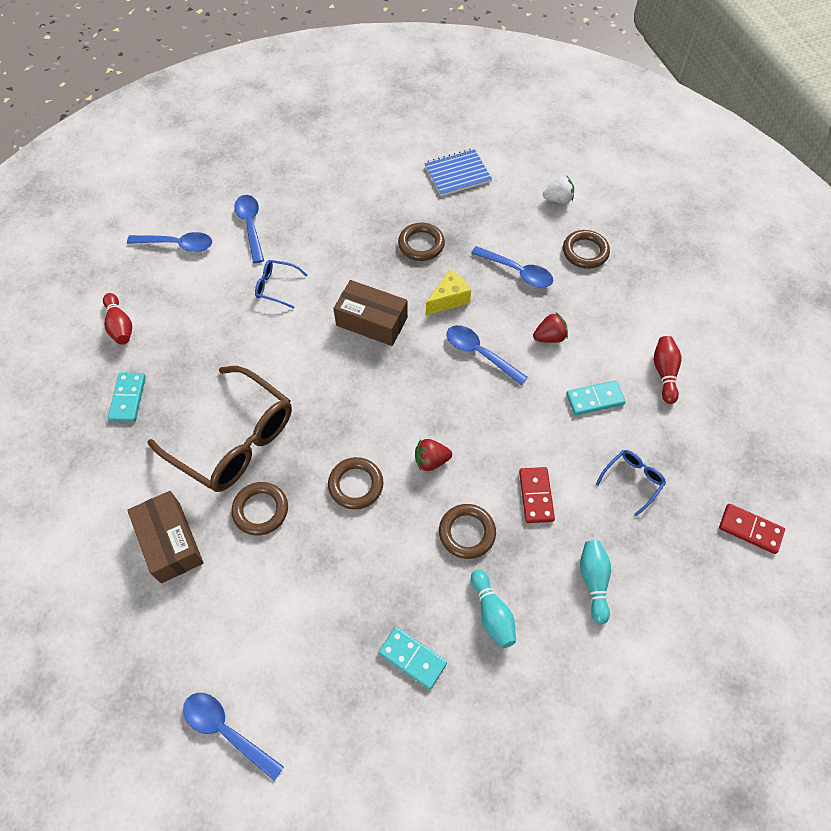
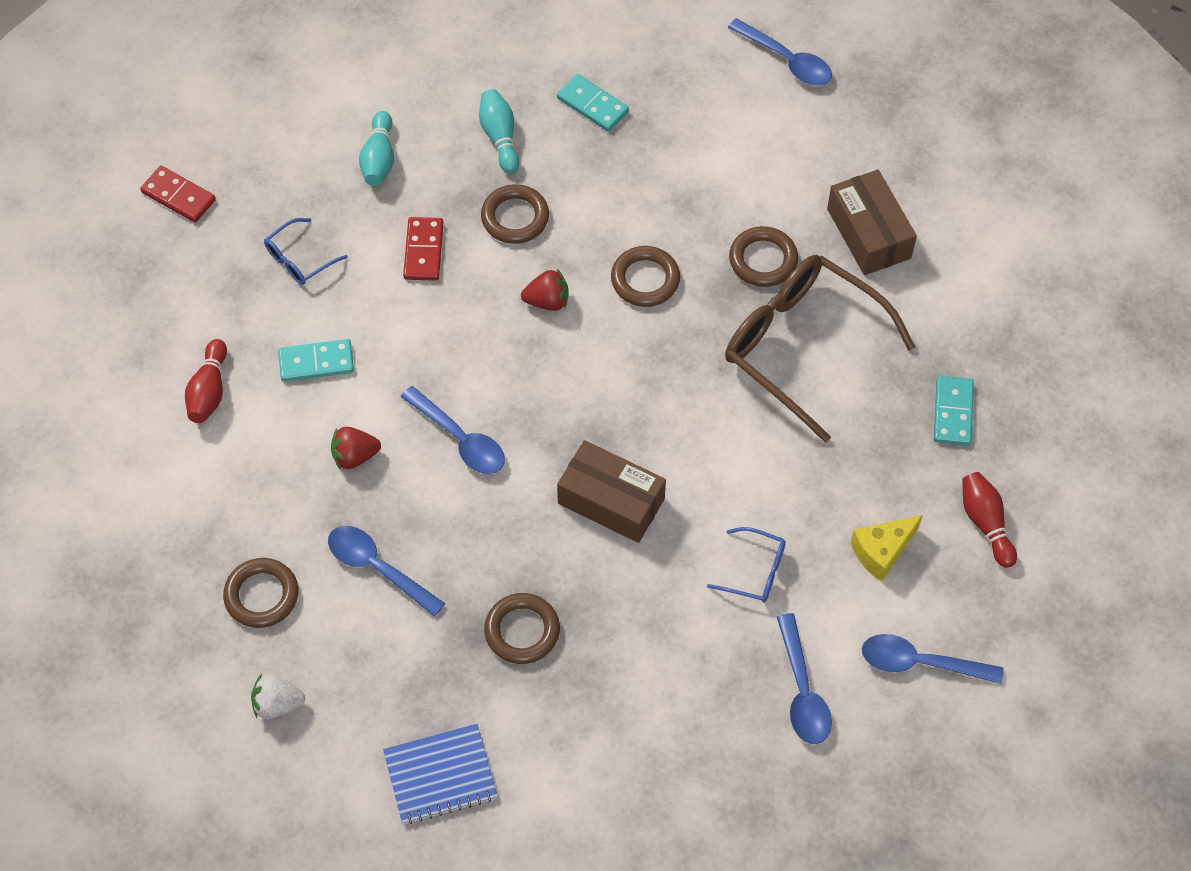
camera: 175 degrees left, 0 degrees up
(449, 299) = (491, 528): yellow cheese -> yellow cheese (882, 552)

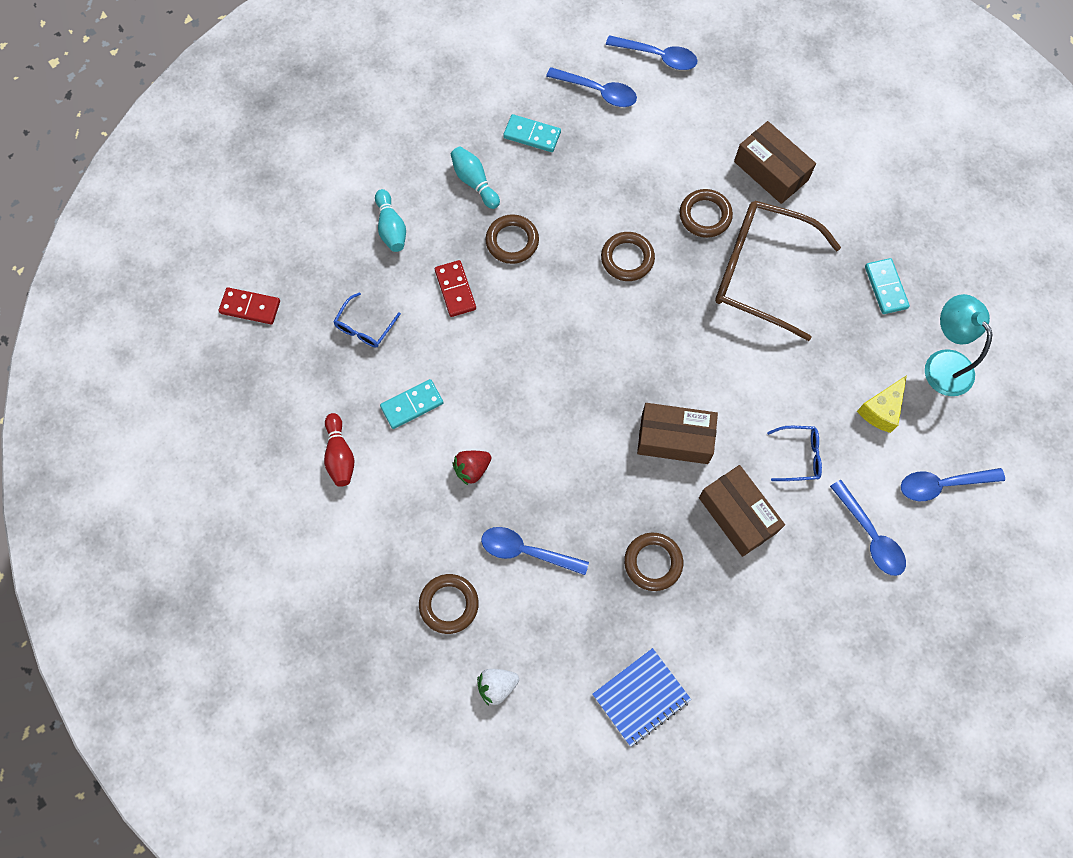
camera: 20 degrees left, 10 degrees up
(459, 439) = (544, 428): blue spoon -> blue spoon (597, 91)
(547, 301) = (563, 299): red strawberry -> none
(649, 612) = (737, 515): none -> brown box
(985, 523) = (942, 363): red bowling pin -> turquoise lamp

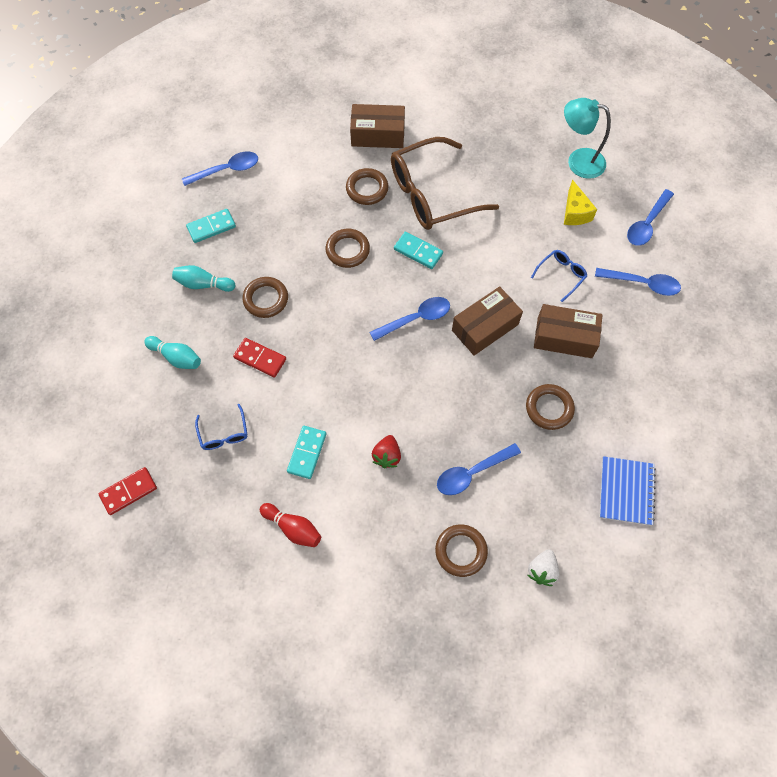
camera: 45 degrees left, 5 degrees down
(657, 56) = (242, 123): blue spoon -> blue spoon (415, 319)
(886, 287) = (507, 146): turquoise domino -> turquoise domino (418, 251)

